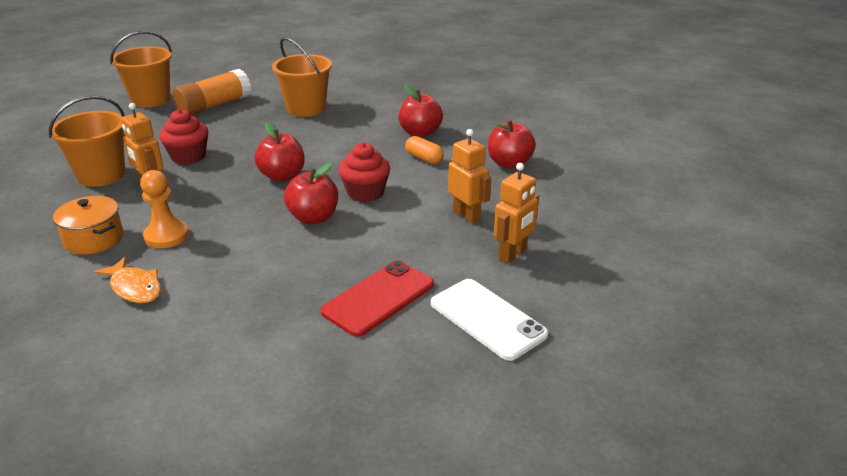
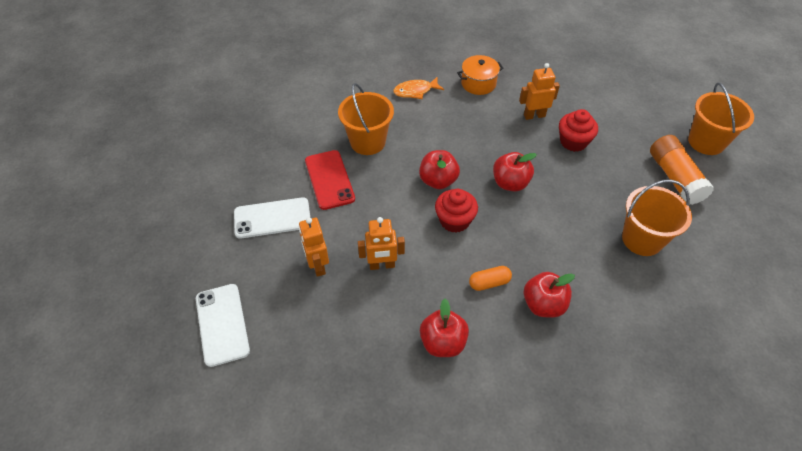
camera: 120 degrees right, 20 degrees up
(101, 175) = (565, 96): orange bucket -> orange bucket (367, 142)
(166, 236) = (462, 111): orange pawn -> none
(656, 287) = (222, 324): none -> white phone

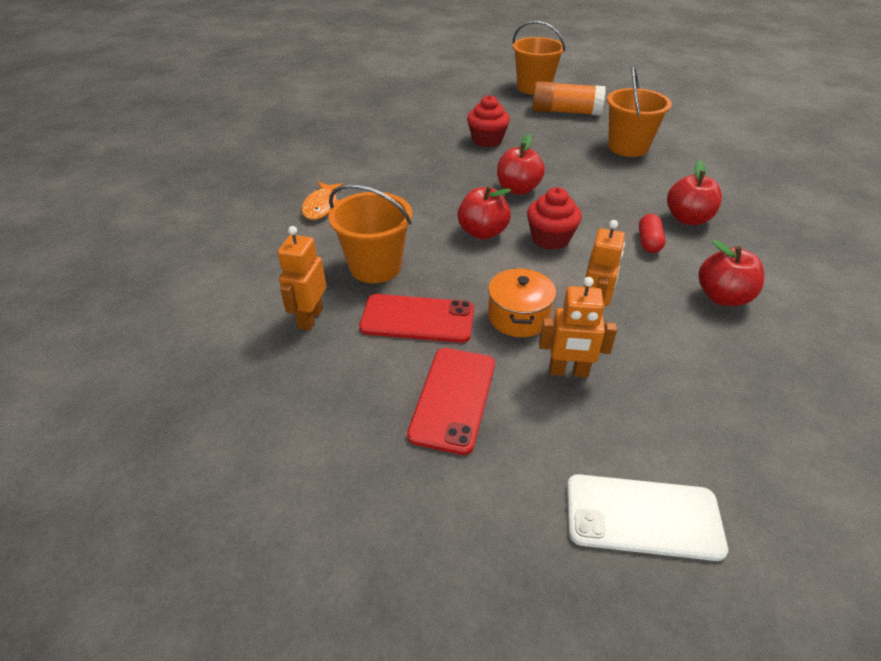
camera: 65 degrees left, 10 degrees down
(272, 218) = (453, 398): white phone -> red phone
(478, 83) = (354, 164): orange pot -> orange pot (518, 317)
(489, 283) = (649, 242): orange capsule -> red capsule
(534, 115) = (433, 148): orange robot -> orange robot (310, 318)

